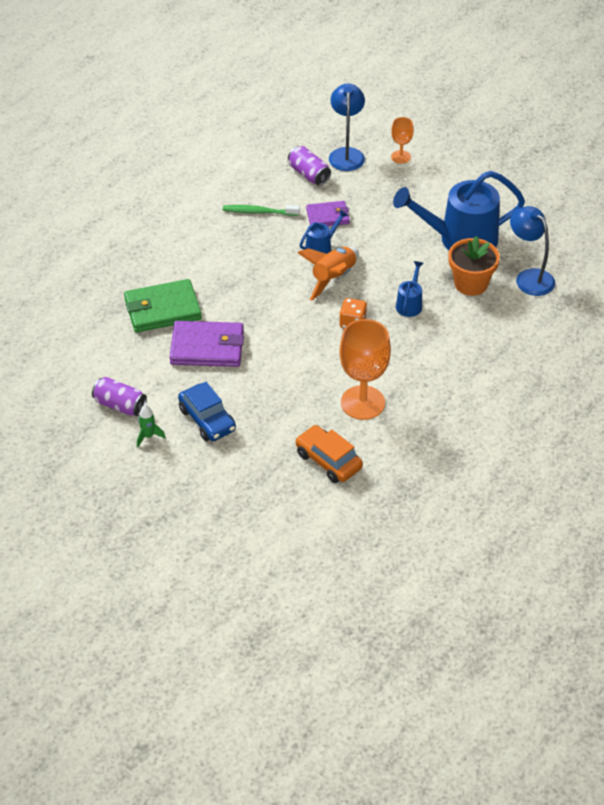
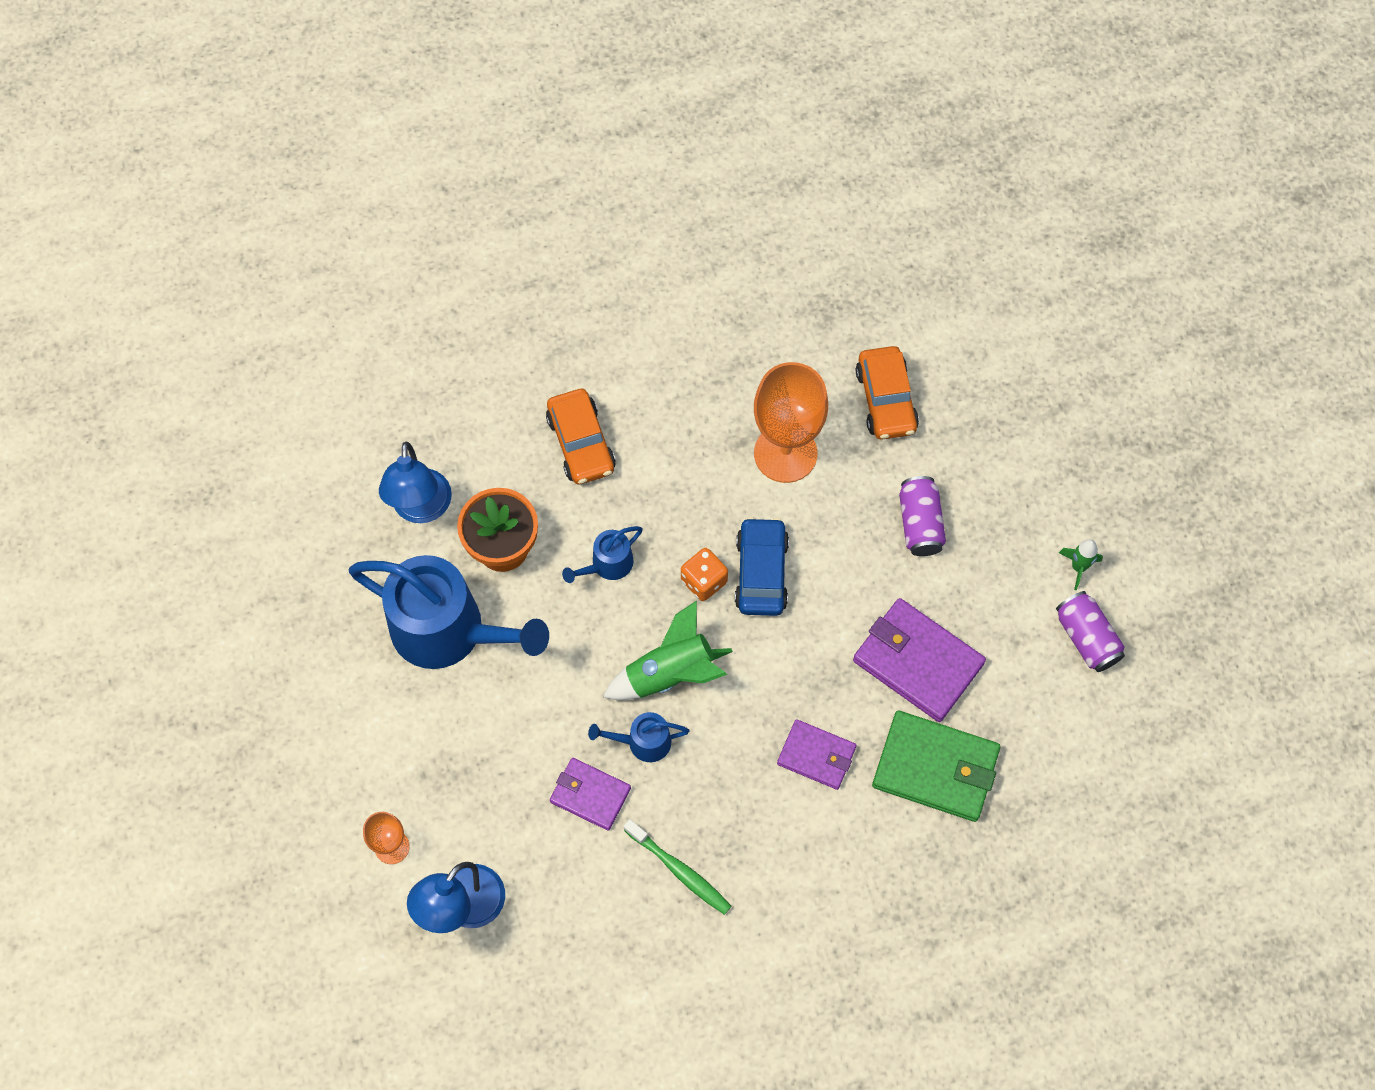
camera: 145 degrees left, 20 degrees up
(207, 420) = (990, 547): blue car -> blue car (761, 573)
(229, 284) = (816, 756): none -> purple wallet
(309, 174) = (551, 902): purple can -> purple can (920, 523)
(333, 278) = (671, 673): orange rocket -> green rocket
(479, 347) = (581, 443): none -> orange car

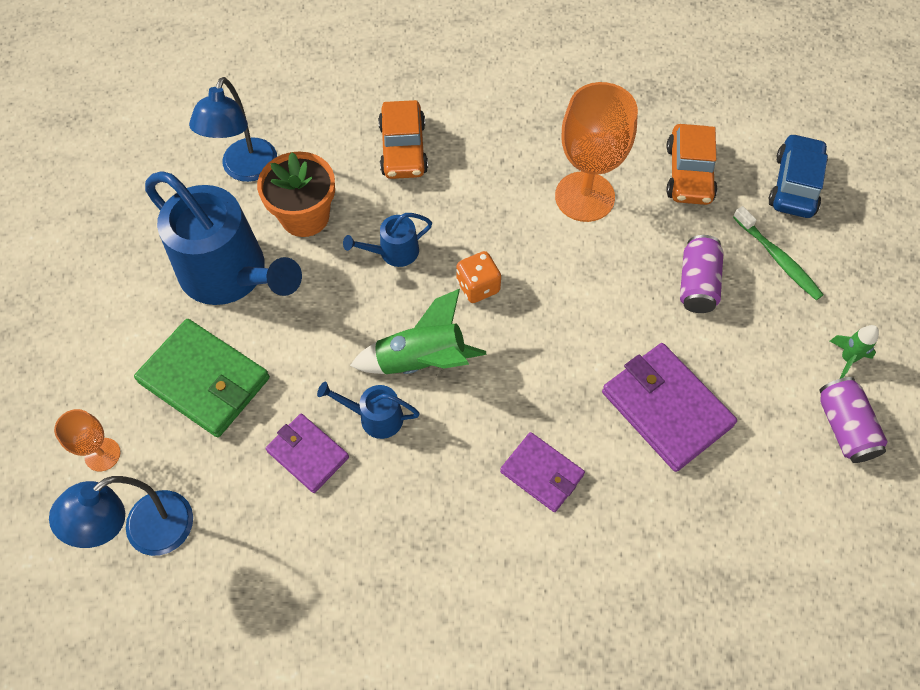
camera: 15 degrees right, 5 degrees down
(679, 870) = (371, 552): green toothbrush -> green toothbrush (778, 259)
(761, 573) = (534, 292): blue car -> blue car (794, 185)
(935, 768) = (661, 517): green wallet -> green wallet (205, 380)

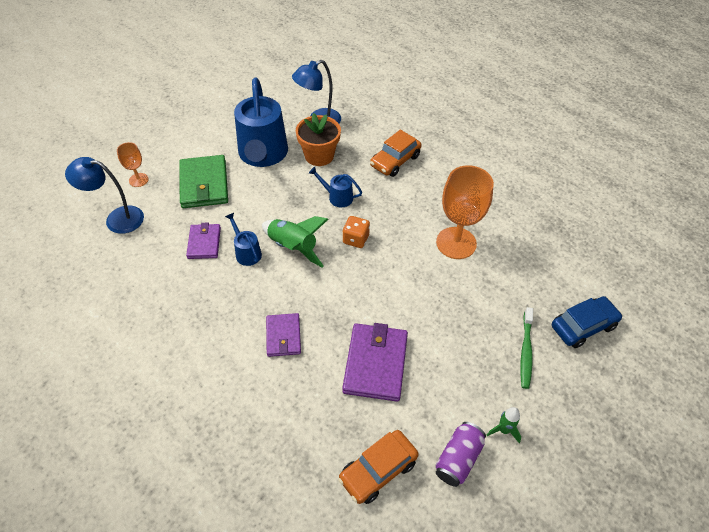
camera: 45 degrees right, 10 degrees down
(689, 173) = (526, 275): orange car -> orange car (378, 470)
(697, 284) = (464, 325): purple can -> none

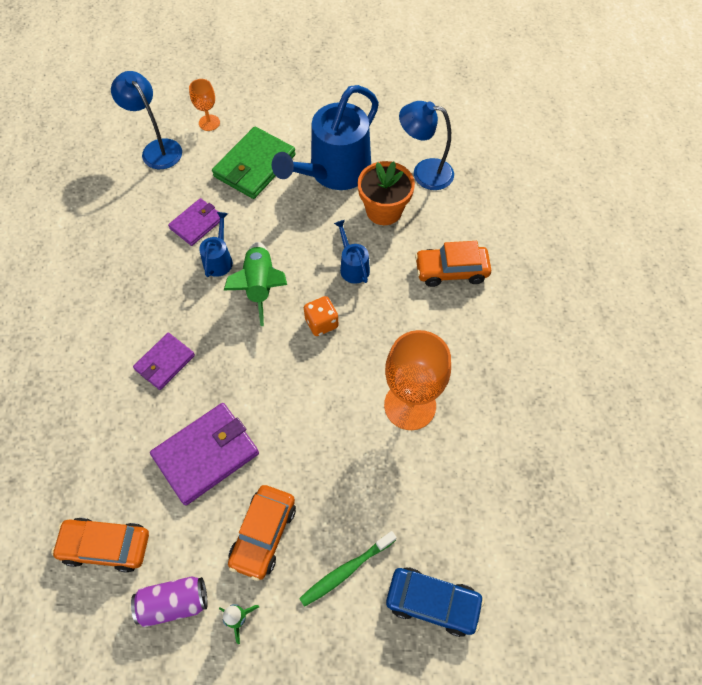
camera: 45 degrees right, 10 degrees up
(461, 374) = (263, 534): none -> orange car

